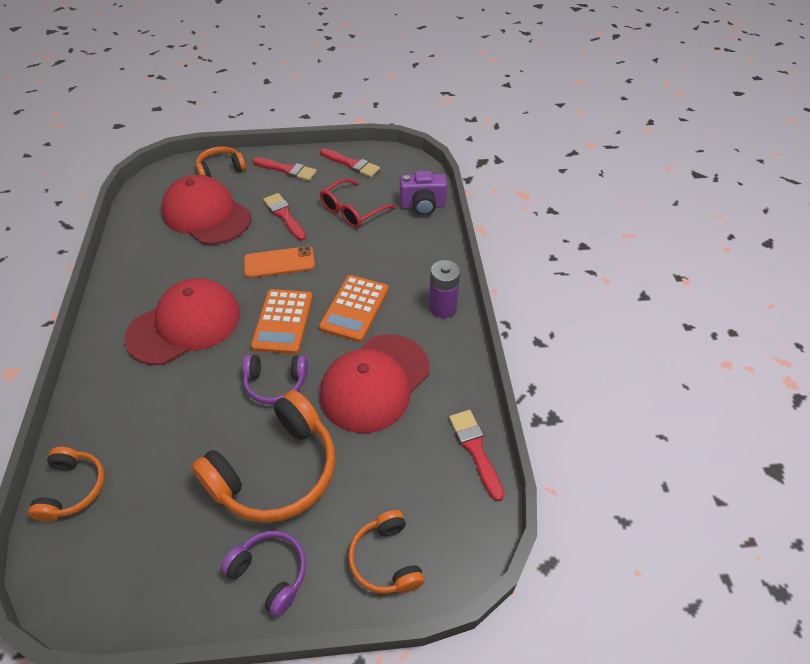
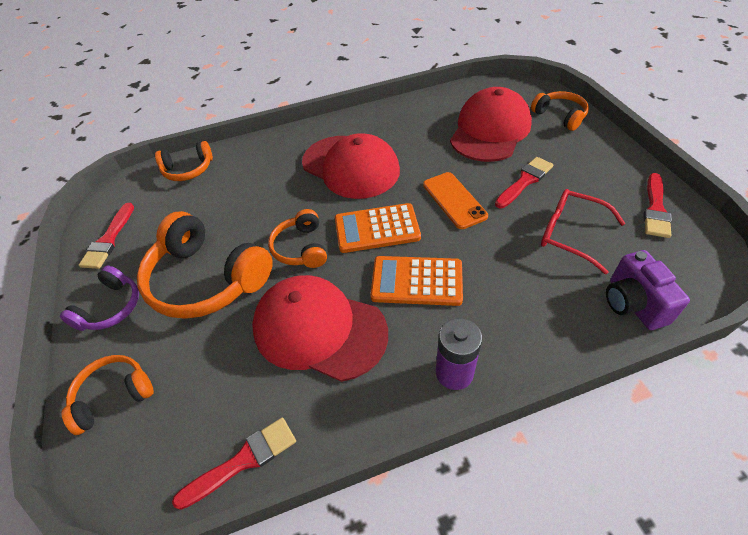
camera: 80 degrees right, 0 degrees up
(275, 383) = (301, 248): purple headphones -> orange headphones
(287, 170) = (598, 160): red brush -> red brush (109, 240)

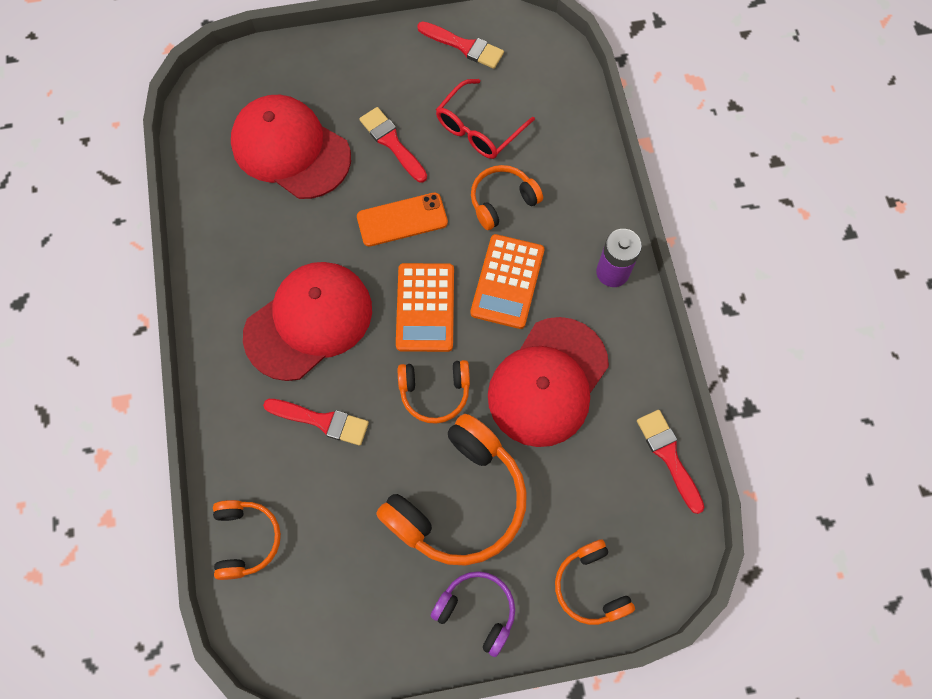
camera: 85 degrees left, 20 degrees up
(109, 240) = (362, 636): red brush -> red brush (322, 421)
(560, 116) = (289, 69): orange headphones -> orange headphones (502, 201)
(632, 304) = (569, 113): purple camera -> none

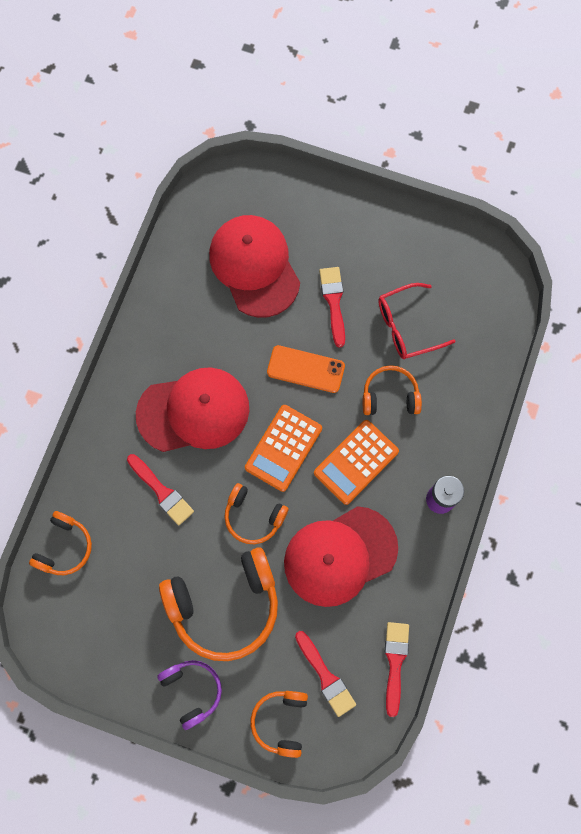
camera: 30 degrees right, 5 degrees up
(464, 46) = (436, 250): red brush -> red brush (326, 676)

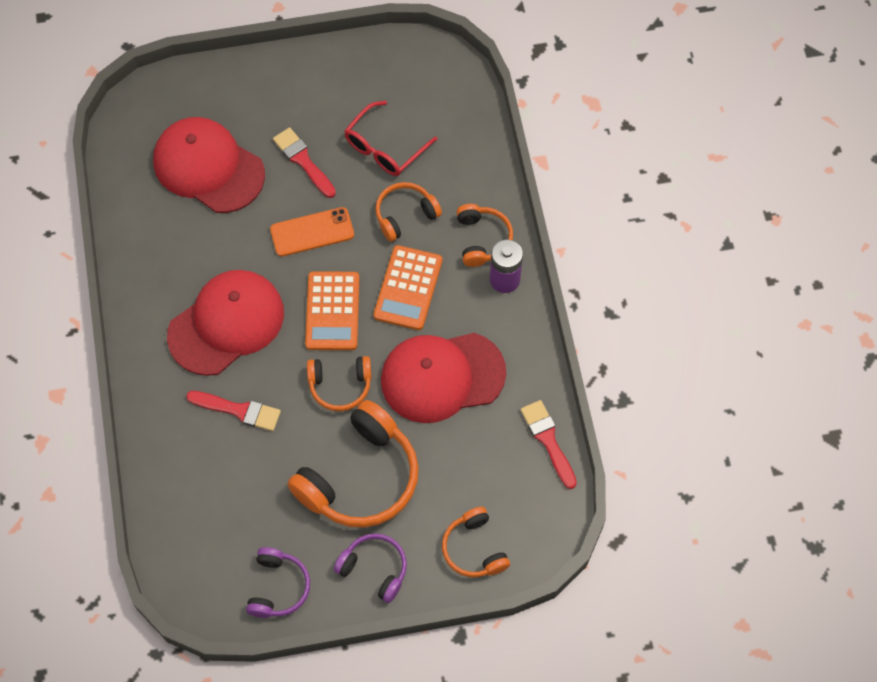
camera: 30 degrees left, 10 degrees down
(64, 547) = (172, 510): orange headphones -> orange headphones (482, 239)
(109, 661) = (278, 587): none -> purple headphones
(326, 676) = (492, 487): red brush -> none
(340, 556) = (442, 376): red cap -> red cap turned 45 degrees clockwise

